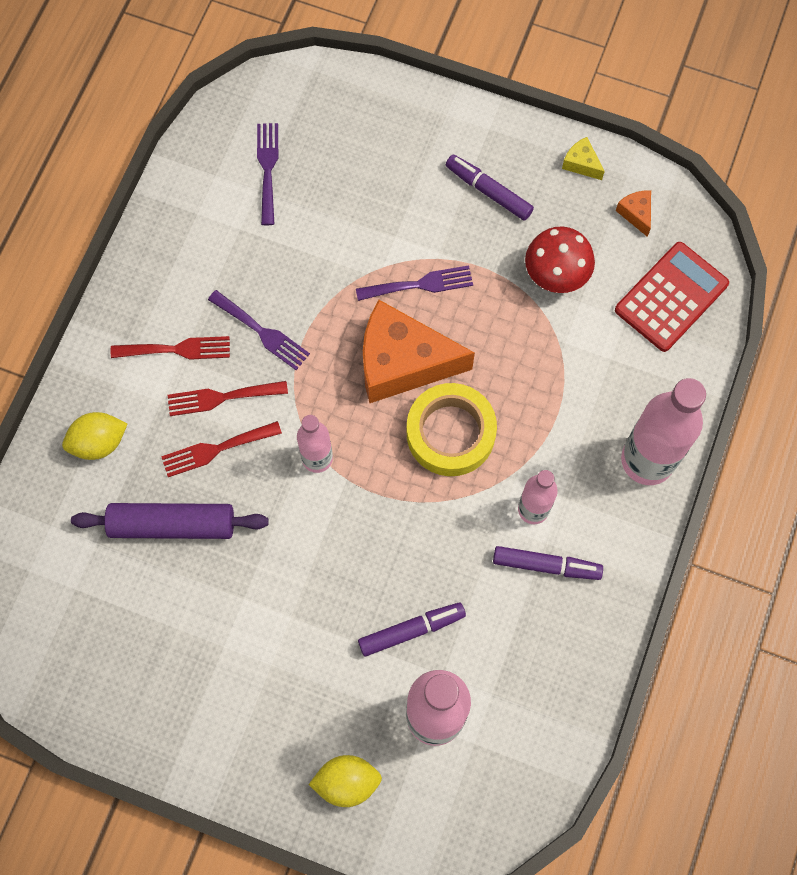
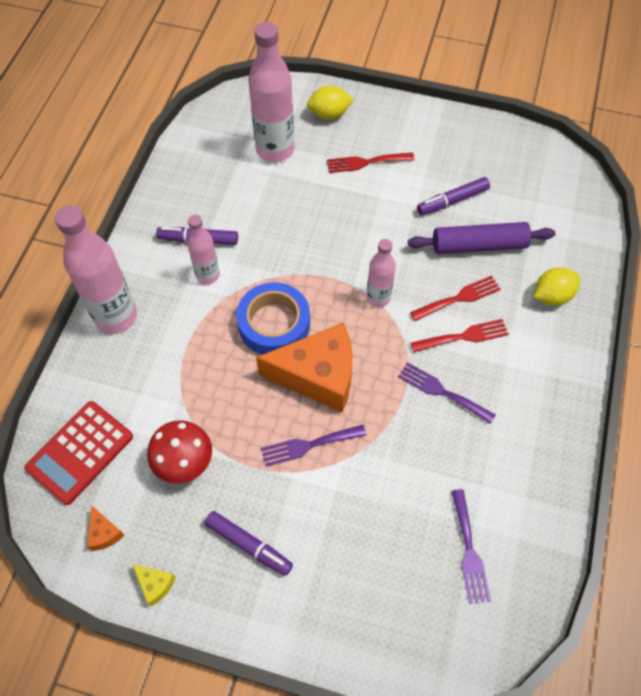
camera: 175 degrees right, 10 degrees down
(177, 349) = (510, 371): red fork -> red fork (365, 162)
(411, 630) = (294, 194): purple marker -> purple marker (452, 200)
(450, 433) = (274, 324): yellow tape -> blue tape

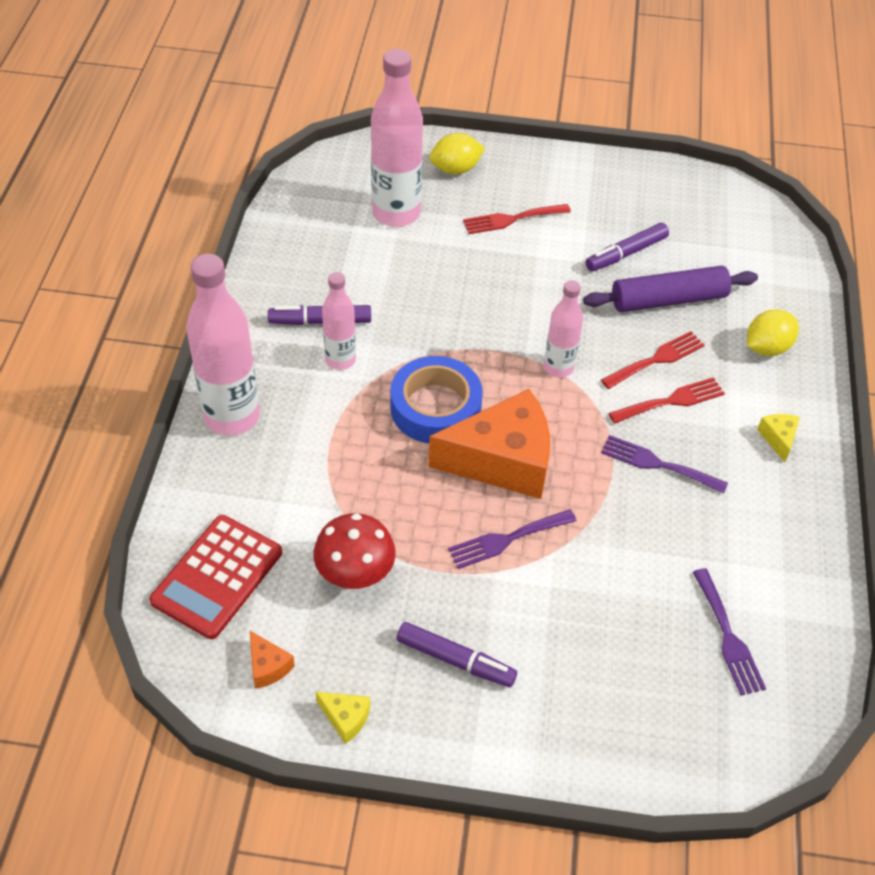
camera: 10 degrees left, 10 degrees down
(545, 379) = (778, 439): none -> yellow cheese

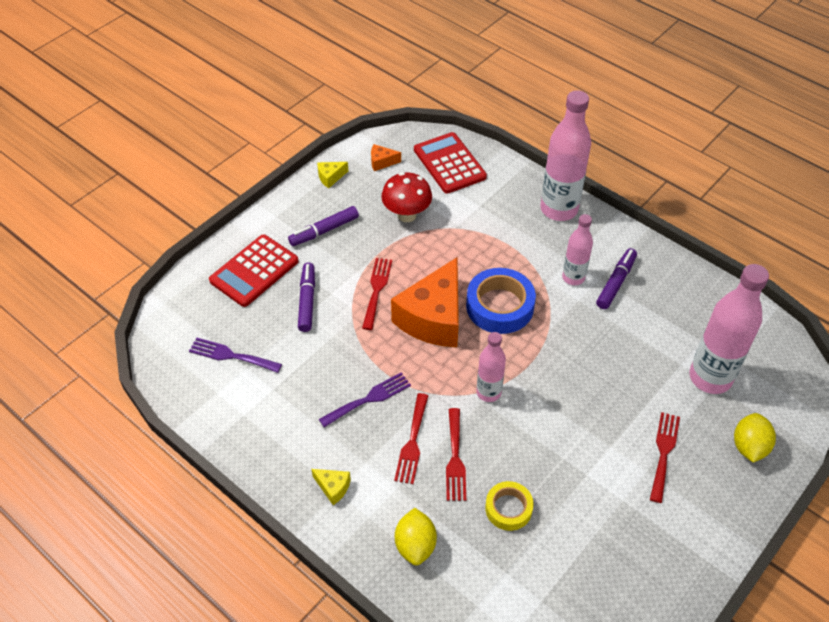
camera: 125 degrees right, 0 degrees up
(506, 539) = (377, 290): purple fork -> red fork
(589, 702) = (254, 271): none -> red calculator
(626, 253) = (578, 512): purple marker -> purple marker (307, 301)
(668, 300) = (508, 508): purple rolling pin -> yellow tape

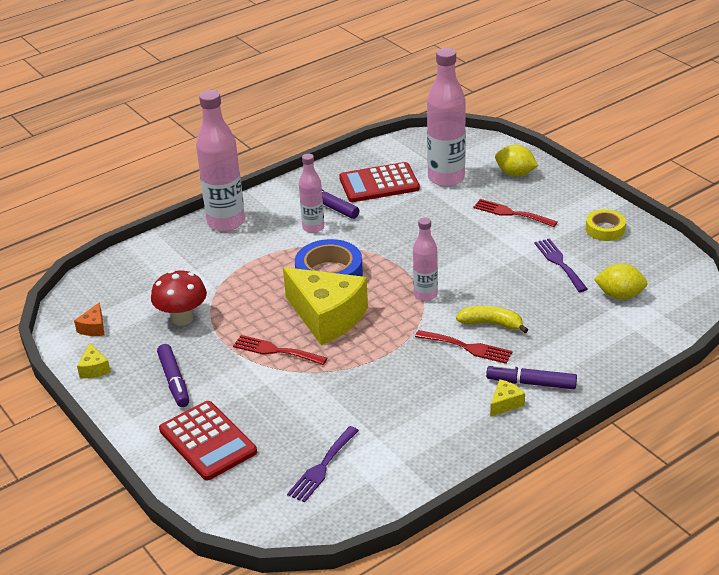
camera: 75 degrees left, 15 degrees down
(307, 301) = (269, 402): purple marker -> purple marker (531, 383)
(369, 399) = (410, 370): purple fork -> purple fork (559, 263)
(415, 545) = (574, 358): yellow lemon -> yellow lemon (619, 295)
(433, 318) = (327, 317): orange cheese -> yellow cheese
(449, 163) = (125, 281): red calculator -> red calculator (379, 183)
(455, 459) = (491, 324): red fork -> yellow banana
(508, 508) = (547, 300): yellow tape -> yellow tape (605, 229)

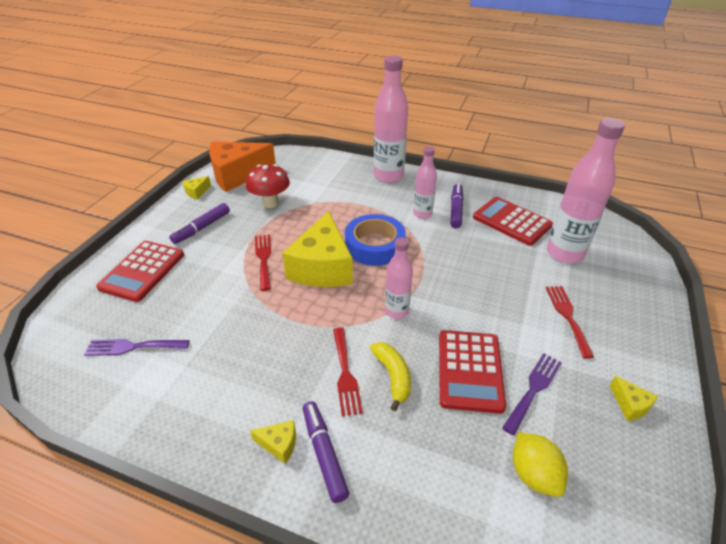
camera: 55 degrees right, 5 degrees up
(93, 328) = (237, 175): orange cheese -> orange cheese, size x2.49
(515, 174) = (627, 293): yellow lemon -> none
(518, 284) = (470, 370): none -> red calculator
(605, 229) = (630, 405): yellow tape -> yellow cheese

